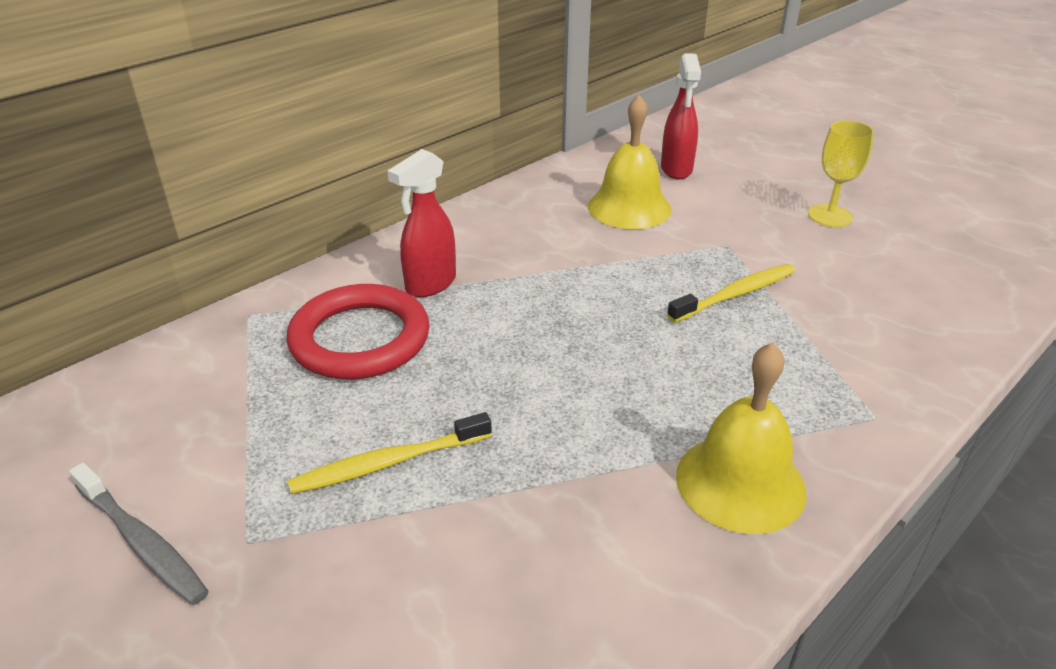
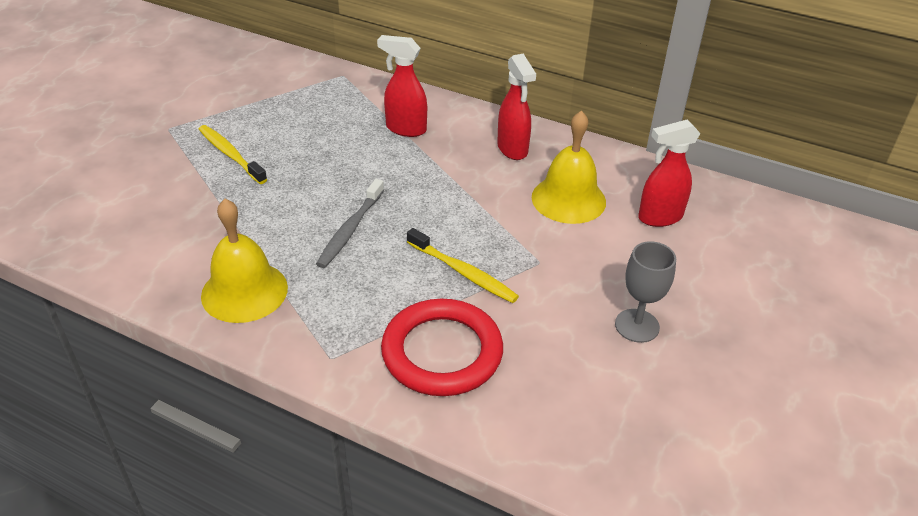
camera: 70 degrees right, 5 degrees up
(141, 542) = (163, 101): grey toothbrush -> grey toothbrush (350, 229)
(360, 339) = (335, 118): red ring -> red ring (442, 352)
(521, 220) = (512, 149): none -> red spray bottle
(830, 216) = (637, 326): yellow goblet -> grey goblet

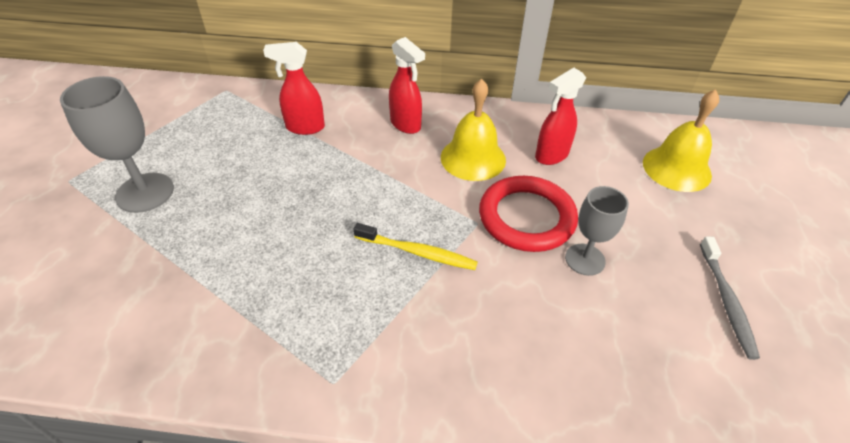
camera: 20 degrees left, 5 degrees up
(230, 154) = (145, 192): yellow toothbrush -> grey goblet
(244, 291) = (215, 337): yellow bell -> yellow bell (676, 168)
(350, 229) = (295, 239): grey toothbrush -> grey toothbrush (726, 301)
(442, 352) = (436, 340): red ring -> red ring (526, 217)

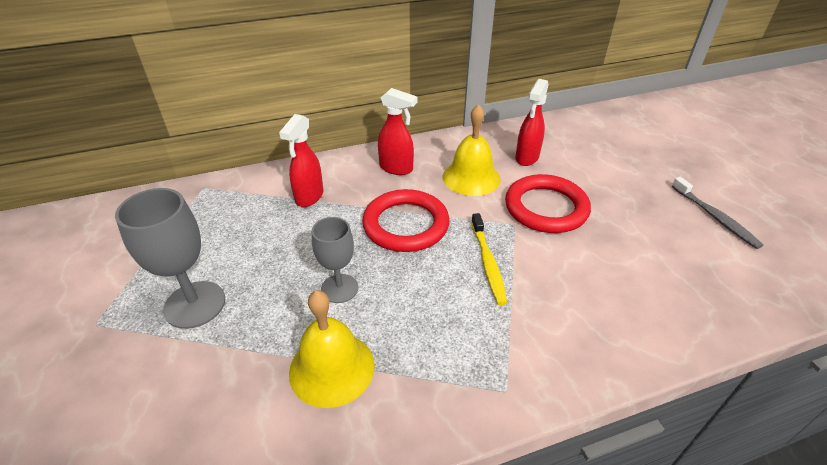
camera: 25 degrees left, 5 degrees down
(304, 127) = (309, 197): red spray bottle -> red spray bottle turned 45 degrees counterclockwise
(370, 185) = (406, 225): none -> red ring
(417, 252) = (487, 263): yellow toothbrush -> yellow toothbrush turned 90 degrees clockwise
(585, 259) = (609, 223): grey goblet -> grey goblet (339, 288)
(676, 168) = (616, 140): yellow bell -> yellow bell (331, 368)

